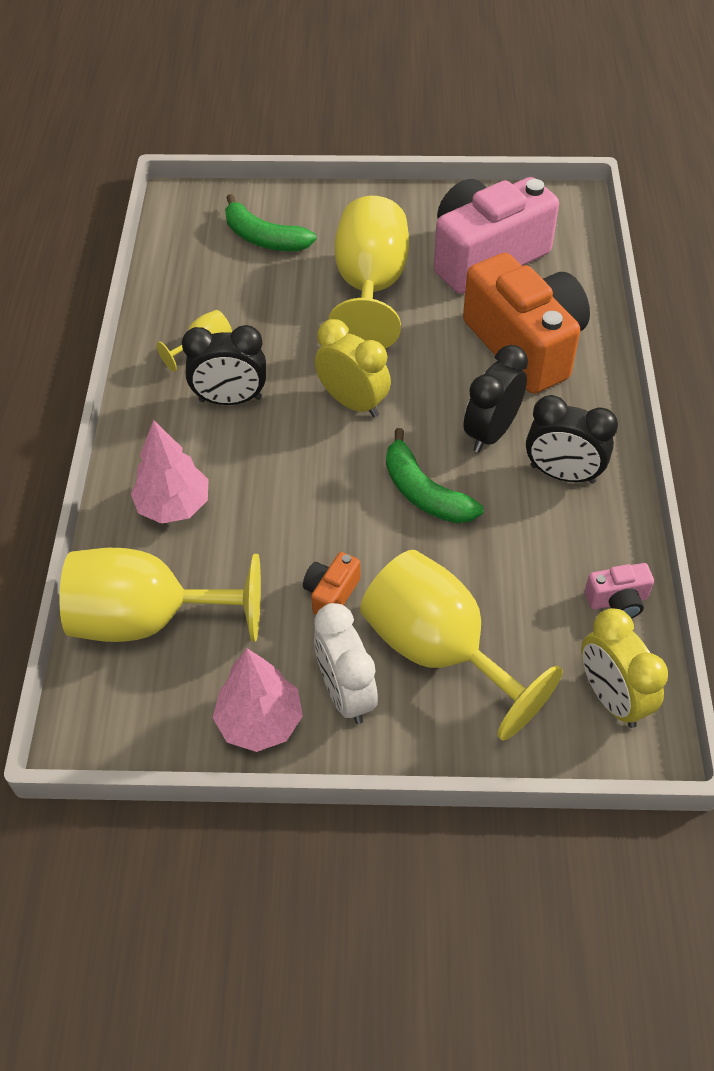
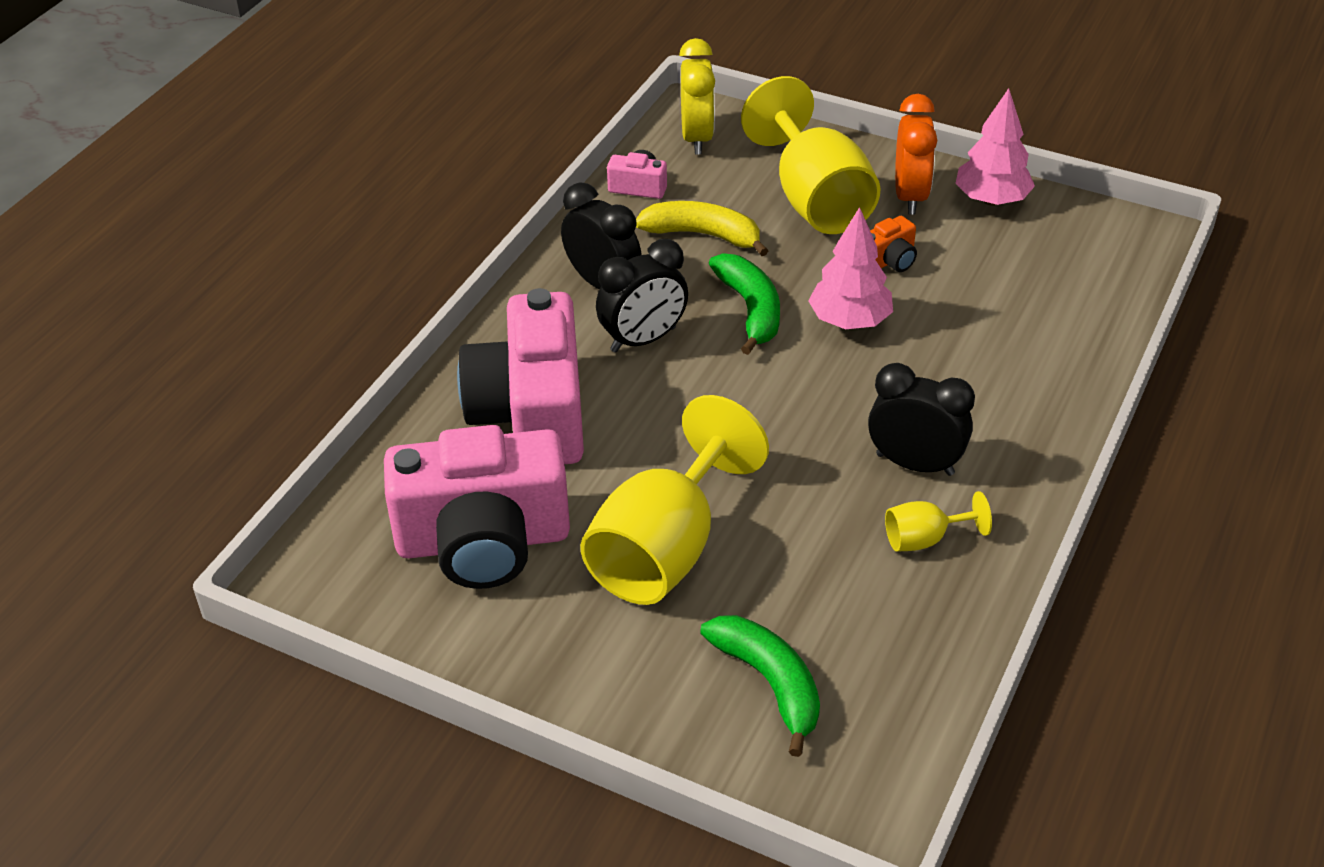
camera: 155 degrees left, 10 degrees down
(148, 619) = (1071, 291): yellow goblet -> none
(173, 505) = (1018, 375): pink tree -> pink tree (849, 321)
(346, 693) = (910, 196): white clock -> orange clock
(353, 403) = (772, 415): yellow clock -> none
(516, 561) = (703, 235): none -> yellow banana
(525, 345) = (531, 413): orange camera -> pink camera

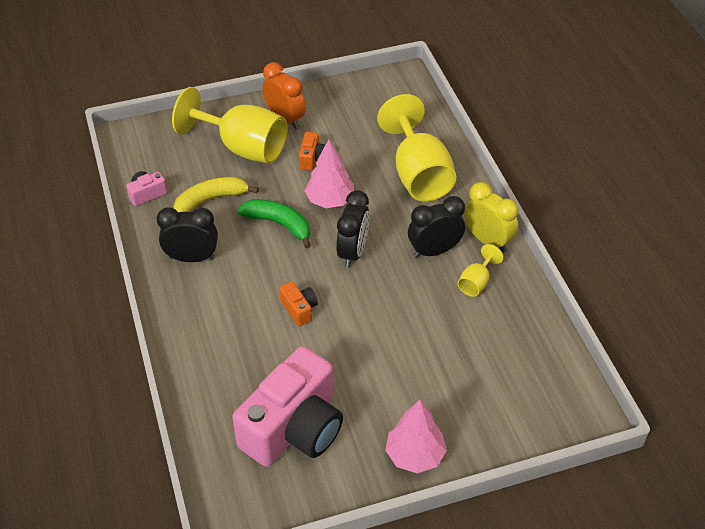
camera: 45 degrees left, 5 degrees up
(531, 413) = (238, 349): pink camera -> none
(643, 339) = (247, 273): black clock -> black clock (353, 252)
(654, 418) = (299, 309): none -> orange camera
(664, 549) = (379, 368): yellow goblet -> yellow goblet (418, 174)
(697, 138) = (145, 149): yellow clock -> yellow clock (488, 240)
(769, 684) = (491, 394): green banana -> none
(991, 200) = (323, 99): pink tree -> pink tree (415, 455)

